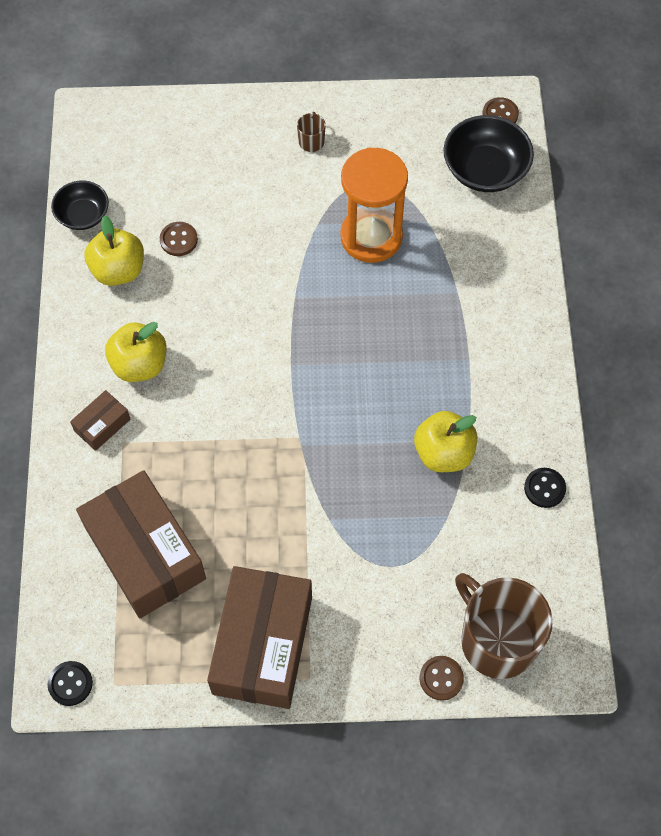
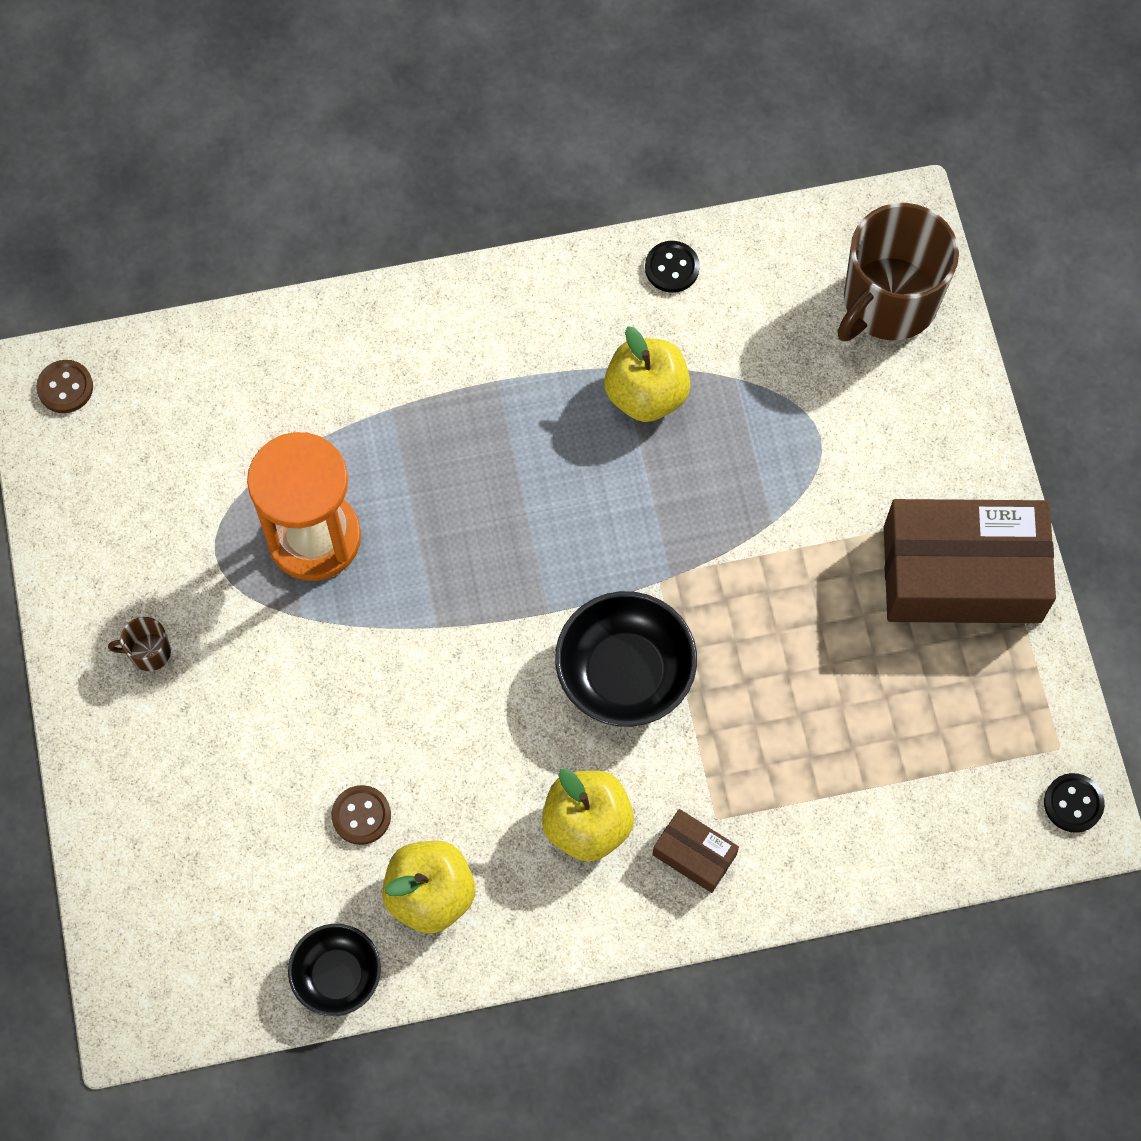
camera: 100 degrees left, 5 degrees up
(145, 553) = (873, 750): brown box -> none
(441, 678) = (952, 358): brown button -> none
(485, 170) = (172, 397): black bowl -> black bowl (625, 673)

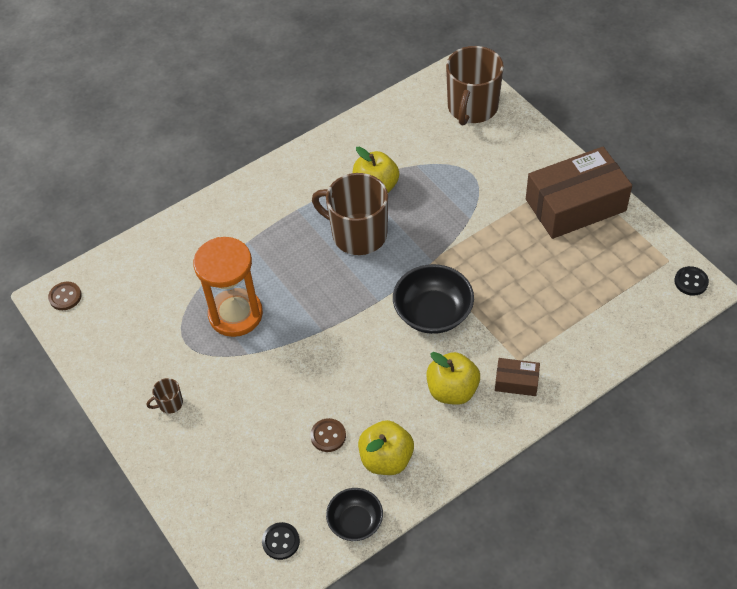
camera: 20 degrees left, 15 degrees down
(574, 472) = (358, 234): none -> brown mug
(672, 268) = (359, 131): black button -> black button (281, 541)

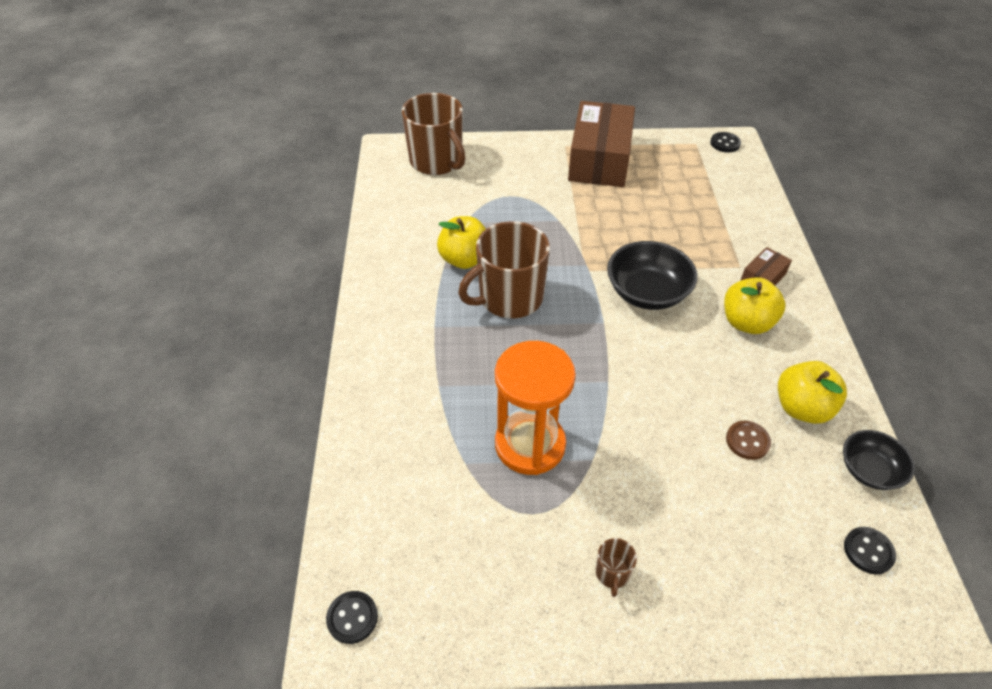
camera: 60 degrees left, 5 degrees down
(65, 297) = (352, 618): brown button -> black button

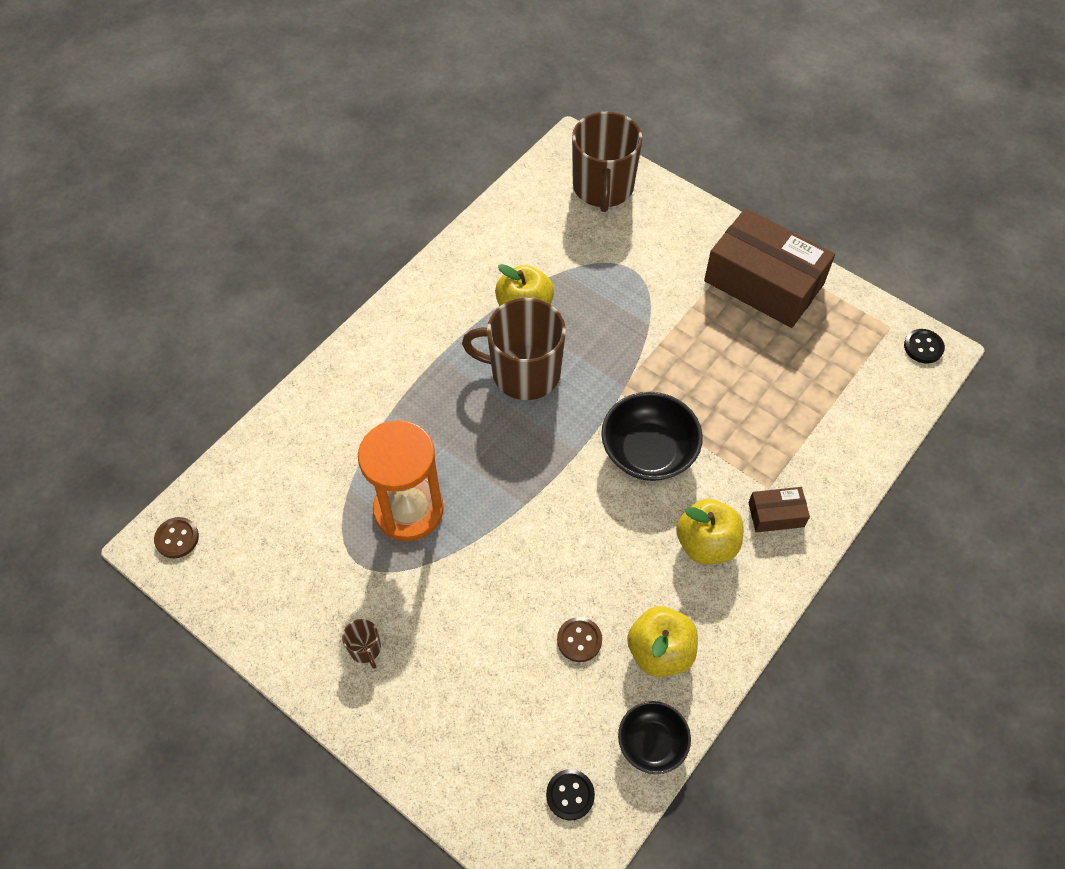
camera: 40 degrees right, 10 degrees up
(352, 618) = (177, 538): black button -> brown button
(599, 159) = (763, 283): brown box -> brown box turned 75 degrees clockwise
(612, 573) = (365, 649): brown mug -> brown mug turned 75 degrees counterclockwise

